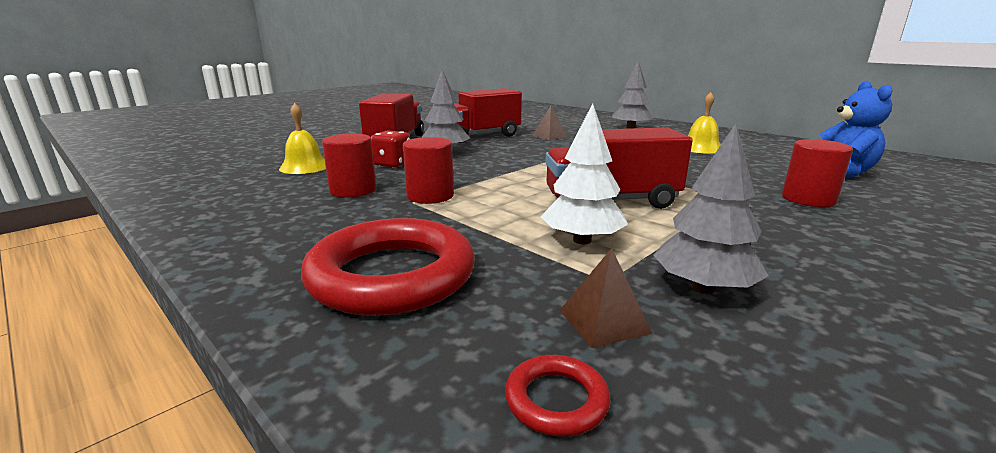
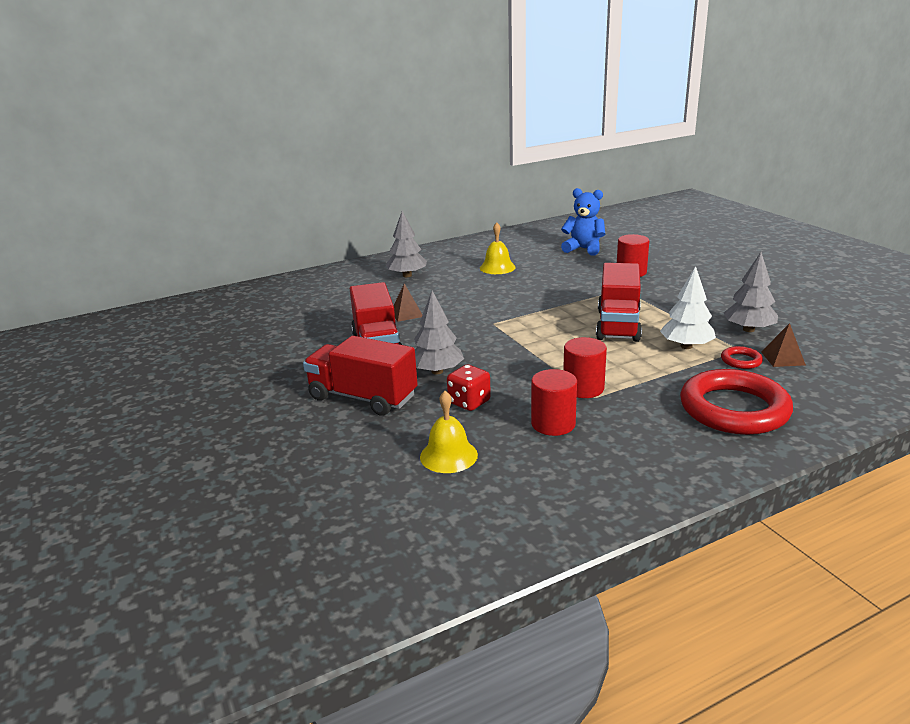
camera: 70 degrees left, 5 degrees up
(556, 400) = (843, 378): red ring -> red ring (741, 361)

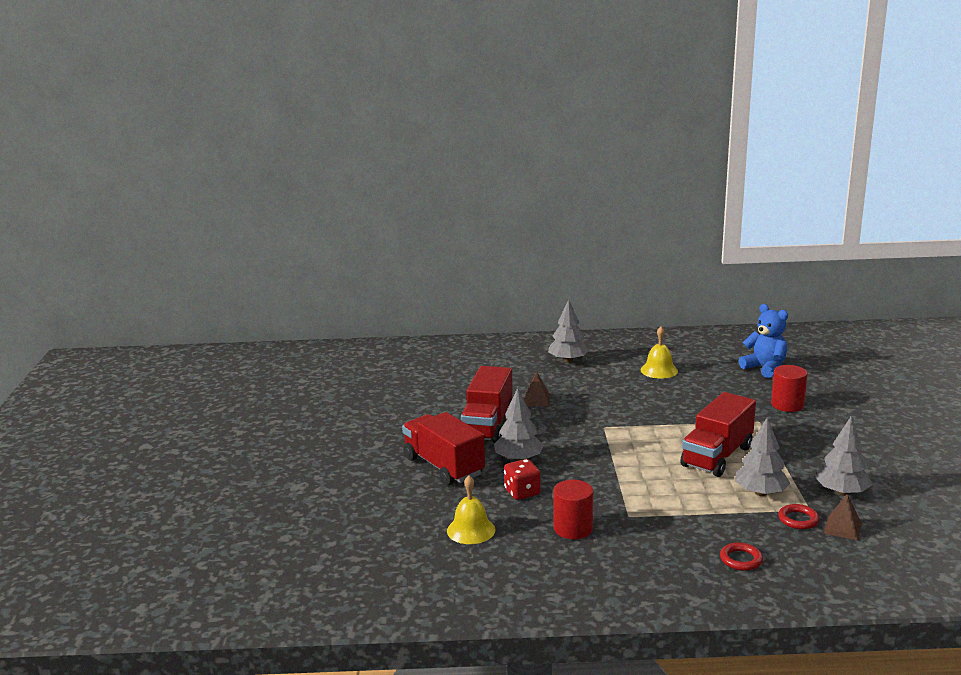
camera: 25 degrees right, 5 degrees down
(583, 388) = (627, 506): red cylinder -> none
(686, 346) = (760, 493): white tree -> grey tree
(734, 409) = (741, 559): red ring -> red ring, size x0.42

